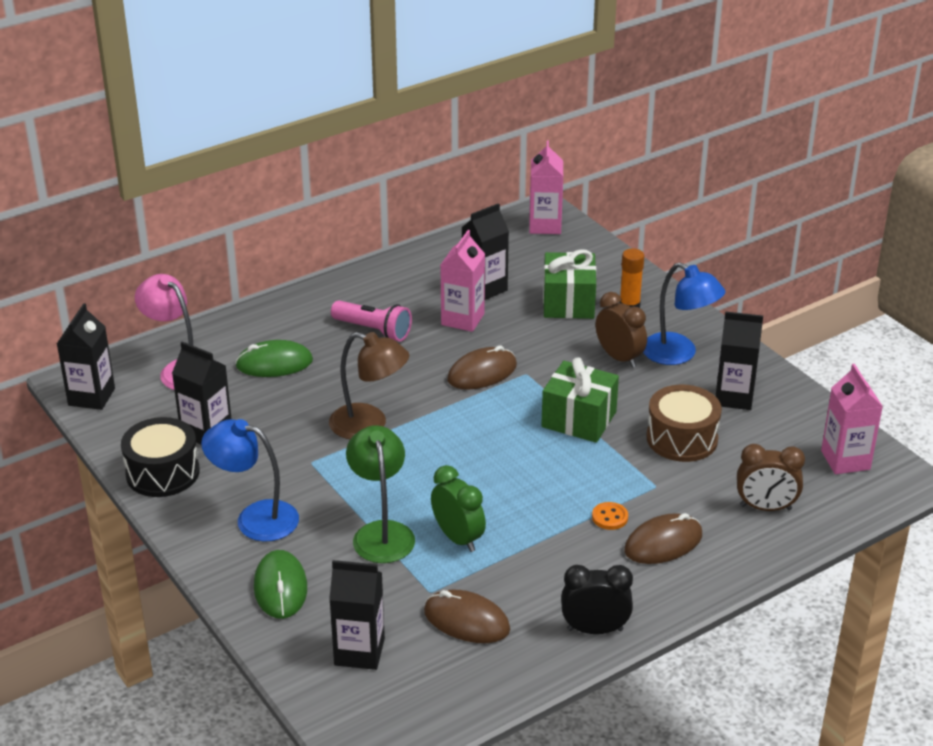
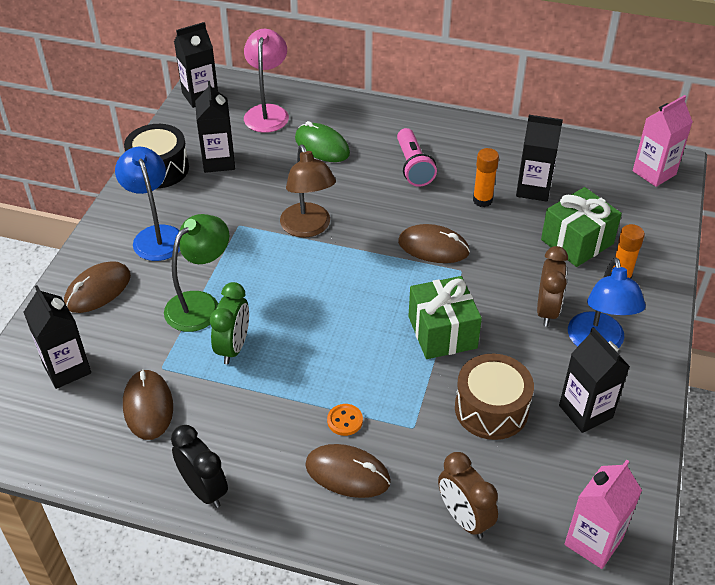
camera: 50 degrees right, 10 degrees up
(280, 587) = (98, 290): green mouse -> brown mouse
(462, 319) = (482, 200): pink carton -> orange glue stick

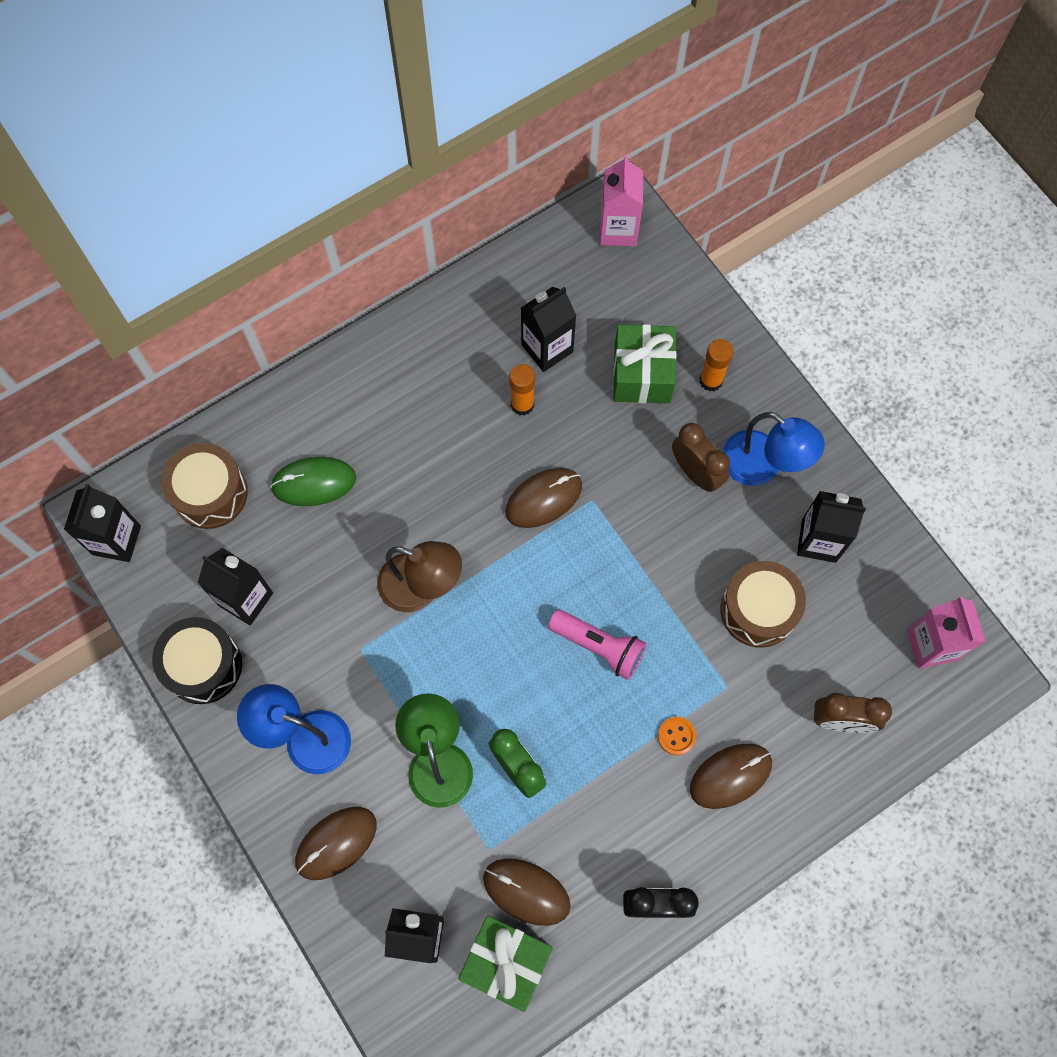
camera: 50 degrees left, 25 degrees up
(98, 290) = (336, 843): brown mouse -> brown mouse turned 60 degrees clockwise
(267, 112) = (210, 493): pink lamp -> brown drum
(413, 167) = (422, 424): pink flashlight -> pink flashlight (599, 646)
(442, 332) = (648, 578): green gift -> green gift (506, 962)

